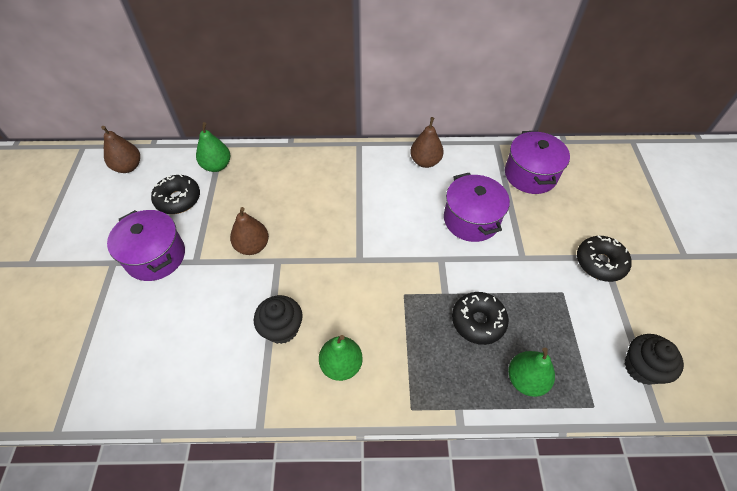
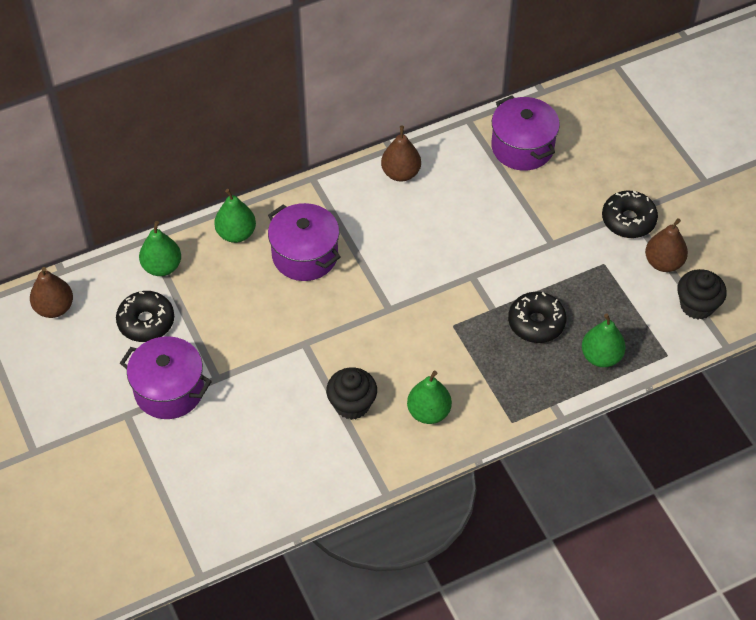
camera: 25 degrees left, 0 degrees up
(252, 246) = (267, 339): brown pear -> brown pear (663, 263)
(282, 162) = (236, 233): none -> green pear
(471, 220) = (483, 222): purple pot -> purple pot (305, 255)

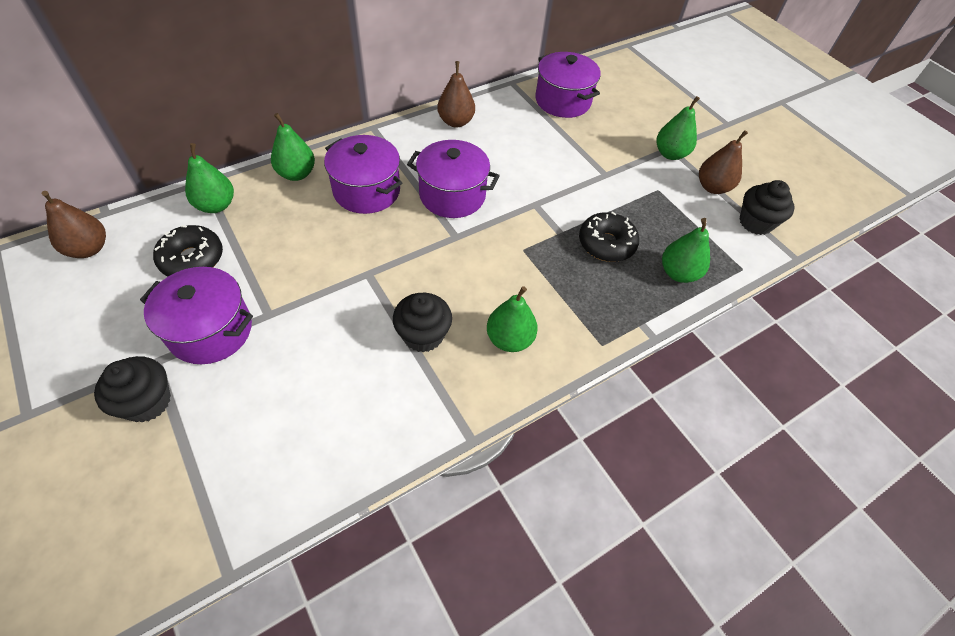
camera: 10 degrees left, 0 degrees up
(125, 447) = (147, 402): none -> black cupcake
(389, 263) = (452, 195): none -> purple pot
(628, 220) = (670, 154): black donut -> green pear

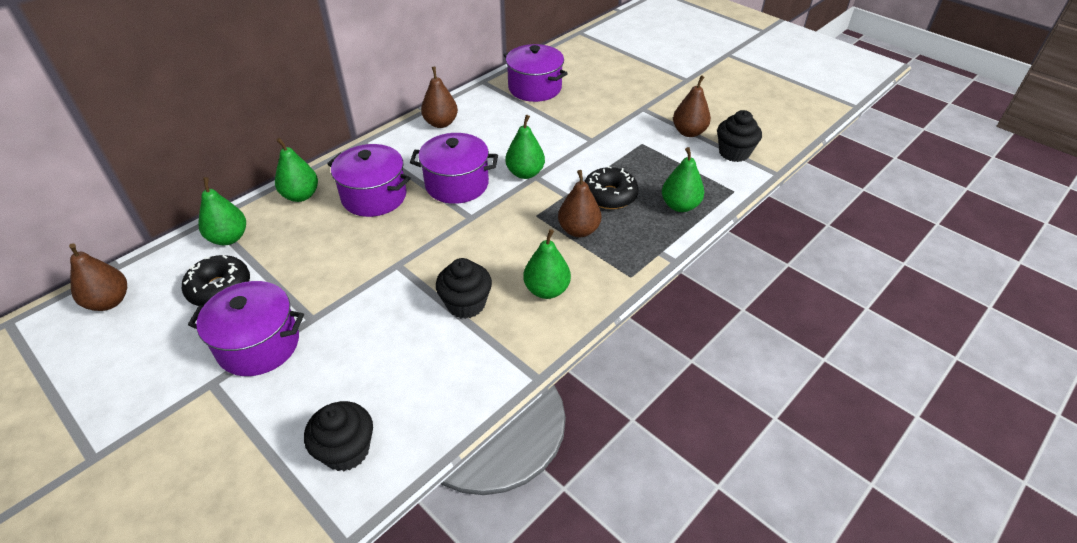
camera: 10 degrees left, 10 degrees down
(147, 402) = (214, 419): black cupcake -> black cupcake (346, 450)
(562, 277) = (578, 230): none -> brown pear
(670, 154) = (644, 113): green pear -> green pear (525, 173)

